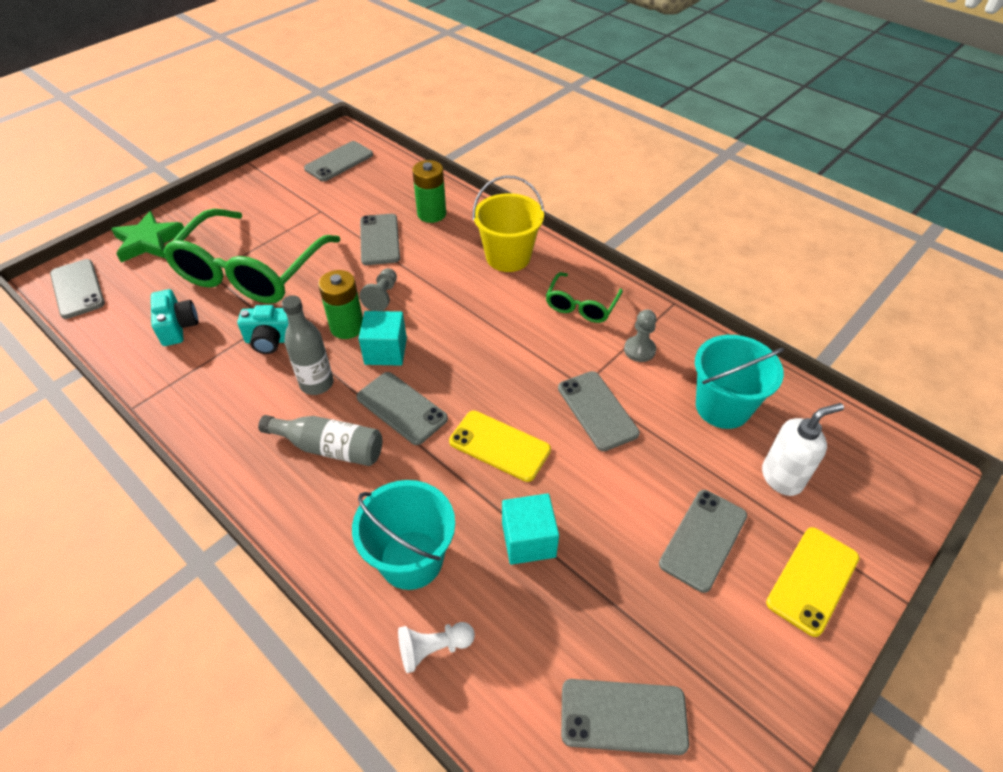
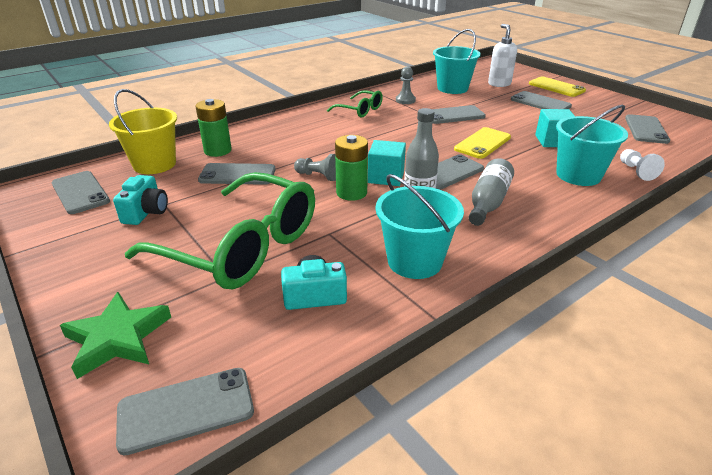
camera: 80 degrees left, 15 degrees down
(218, 387) = (414, 261): none -> turquoise bucket
(271, 340) = (356, 231): turquoise camera -> turquoise camera (146, 212)
(508, 257) = (296, 127): yellow bucket -> yellow bucket (154, 164)

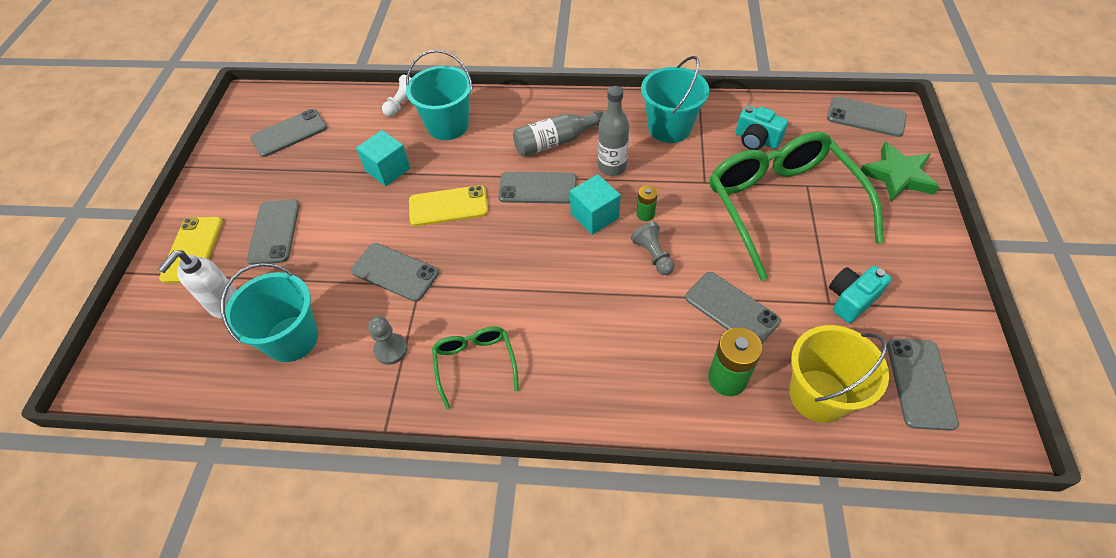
camera: 135 degrees left, 20 degrees up
(351, 193) = (645, 214): green battery -> green battery, size x0.57

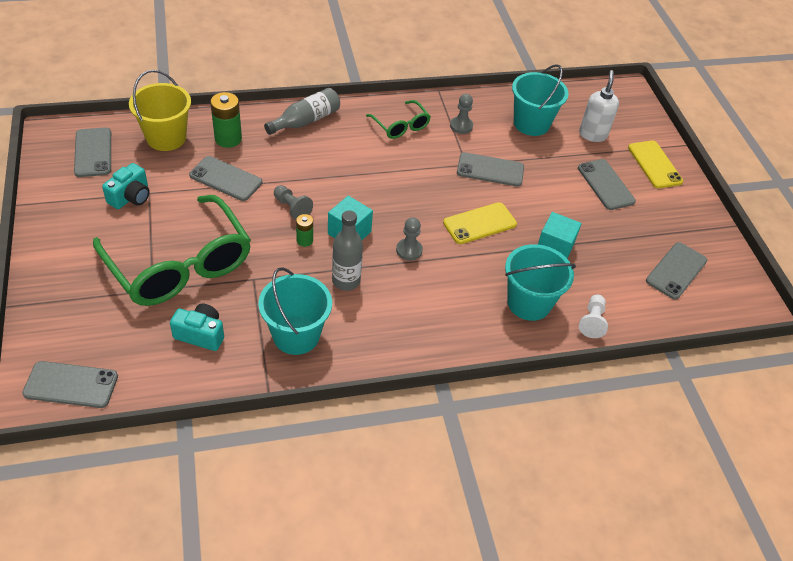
camera: 155 degrees right, 5 degrees down
(537, 188) = (409, 250): grey phone -> grey pawn
(555, 142) = (411, 300): grey bottle -> grey bottle (306, 120)
(897, 176) = (57, 313): green star -> none

